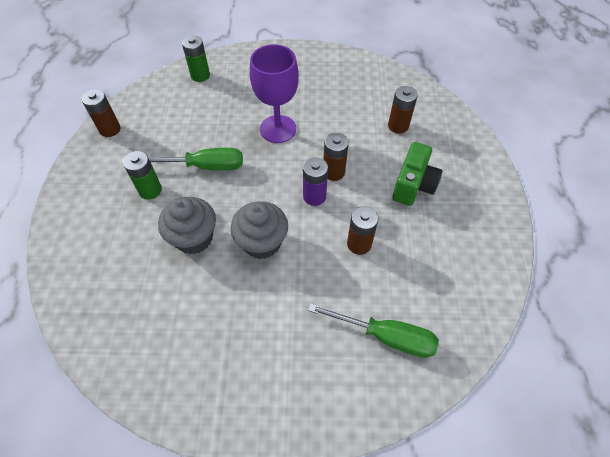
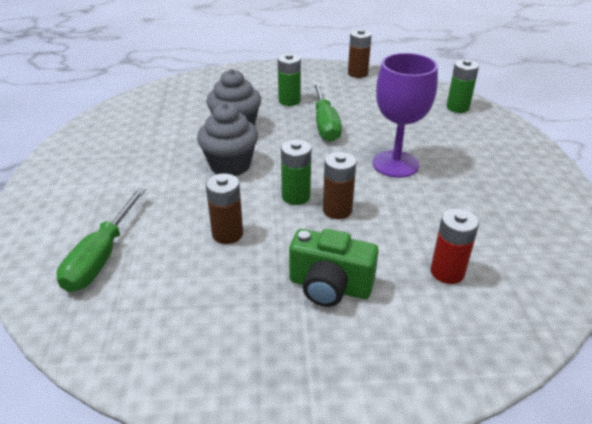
camera: 85 degrees right, 20 degrees down
(314, 196) = (296, 196): purple battery -> green battery
(398, 126) = (447, 272): brown battery -> red battery

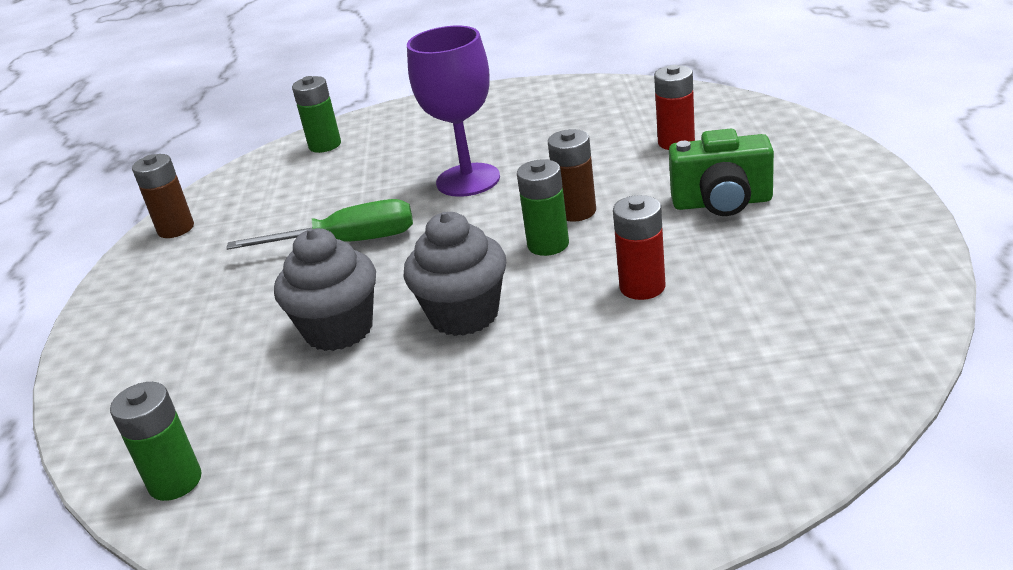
camera: 85 degrees left, 5 degrees down
(101, 257) = (723, 393): green screwdriver -> none
(227, 234) = (642, 287): brown battery -> red battery
(289, 101) = (253, 286): green battery -> green battery (175, 481)
(329, 287) = (722, 203): green camera -> green camera turned 75 degrees clockwise

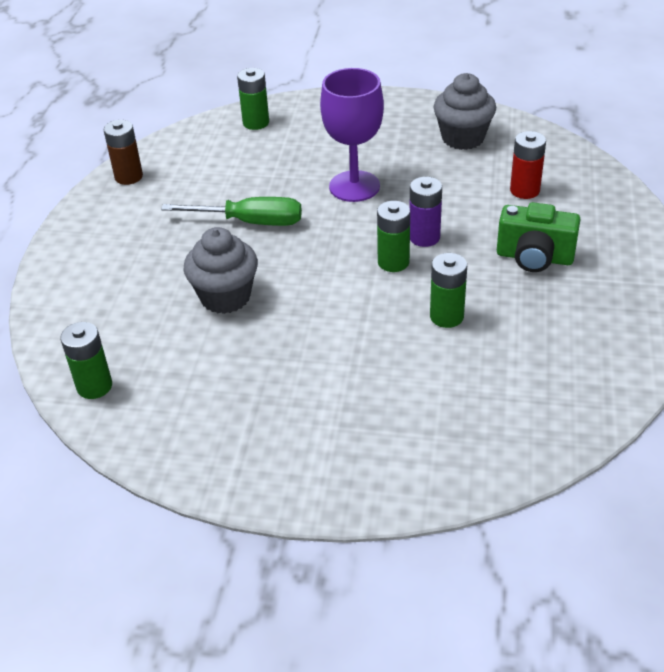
camera: 10 degrees right, 10 degrees up
(464, 315) = (315, 307): grey cupcake -> grey cupcake (463, 138)
(576, 211) = (424, 237): brown battery -> purple battery
(642, 287) = (446, 316): red battery -> green battery

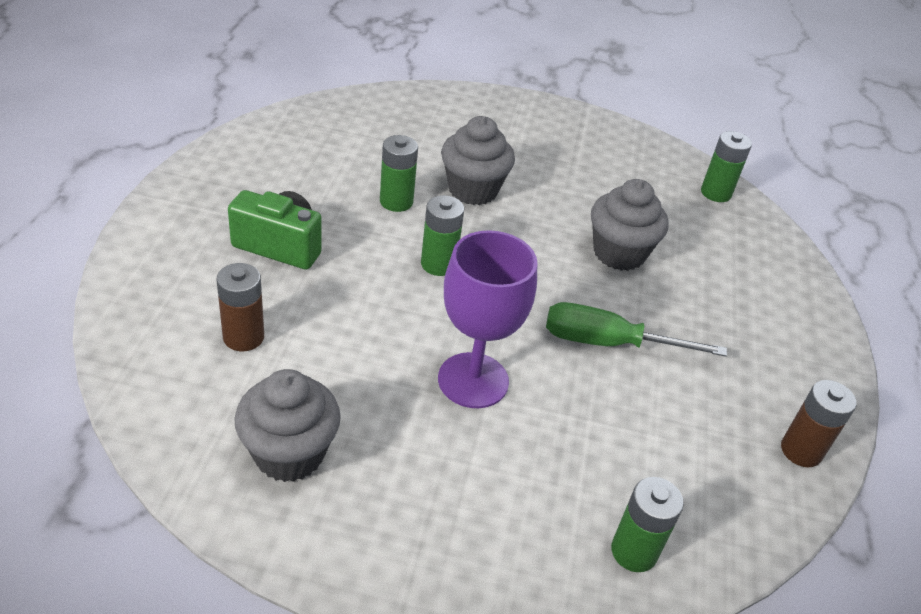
camera: 175 degrees right, 0 degrees up
(371, 343) = (473, 190): none -> grey cupcake
(424, 237) = (396, 289): purple battery -> none
(524, 190) = (243, 337): red battery -> brown battery

